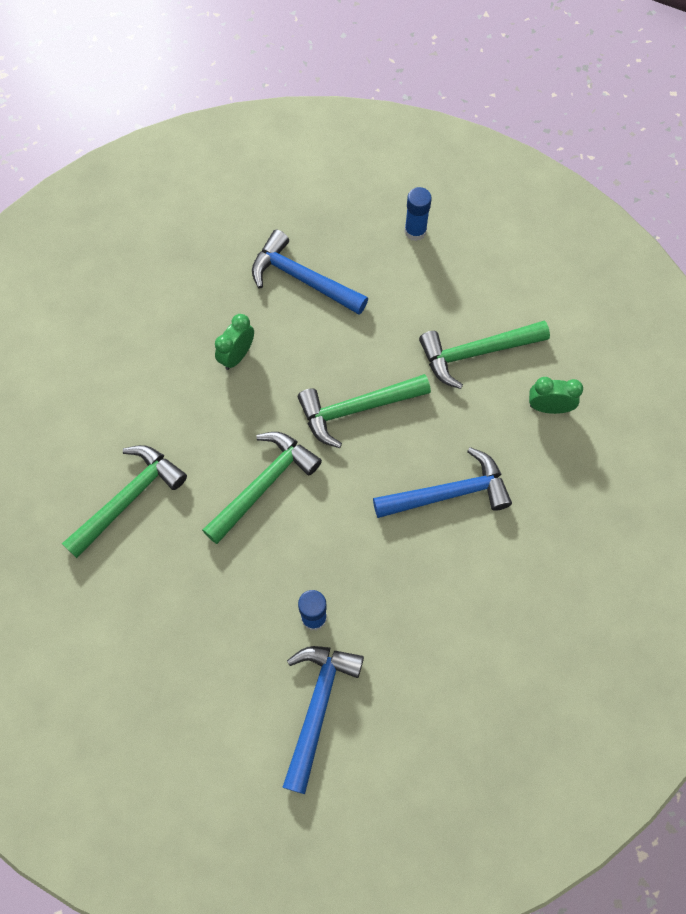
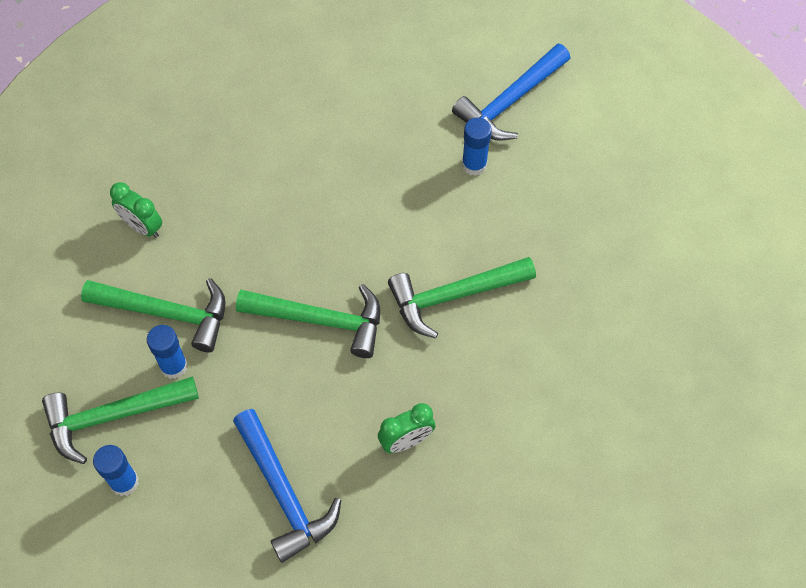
camera: 150 degrees left, 5 degrees down
(128, 498) = (591, 350): green hammer -> green hammer (113, 416)
(441, 319) = (174, 366): none -> blue glue stick
(448, 493) = (290, 202): blue hammer -> none

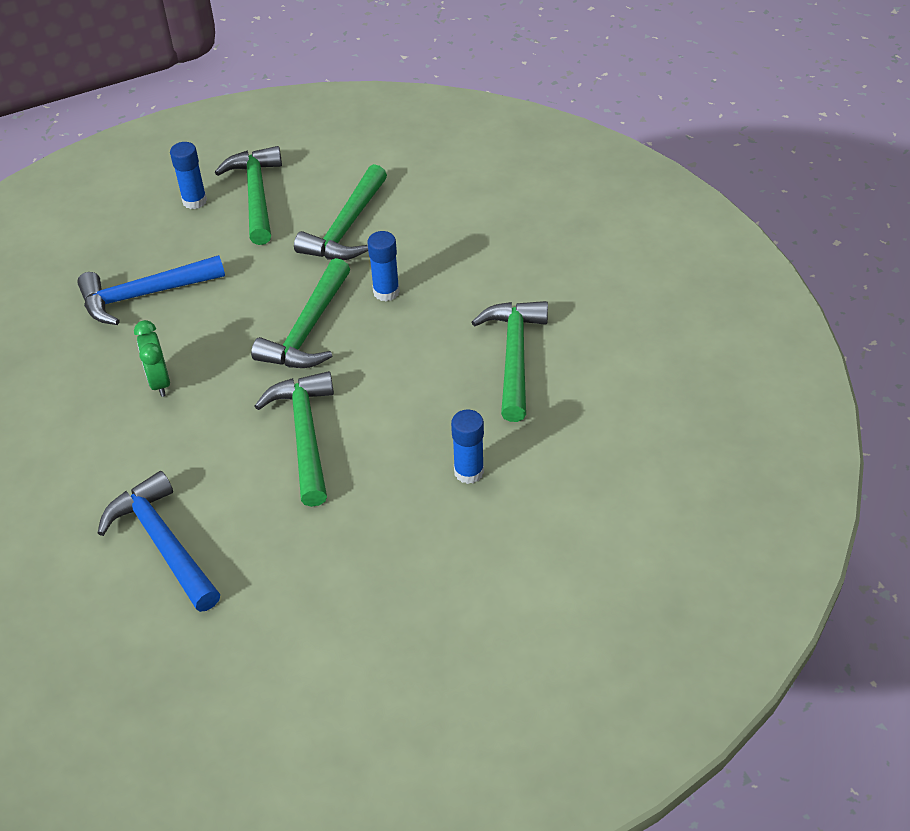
camera: 100 degrees right, 15 degrees down
(142, 227) = (442, 214): green clock -> none
(174, 366) = (291, 231): blue glue stick -> blue glue stick (386, 292)
(338, 145) = (514, 356): none -> green hammer
(510, 101) = (555, 518): blue hammer -> blue hammer (163, 543)

